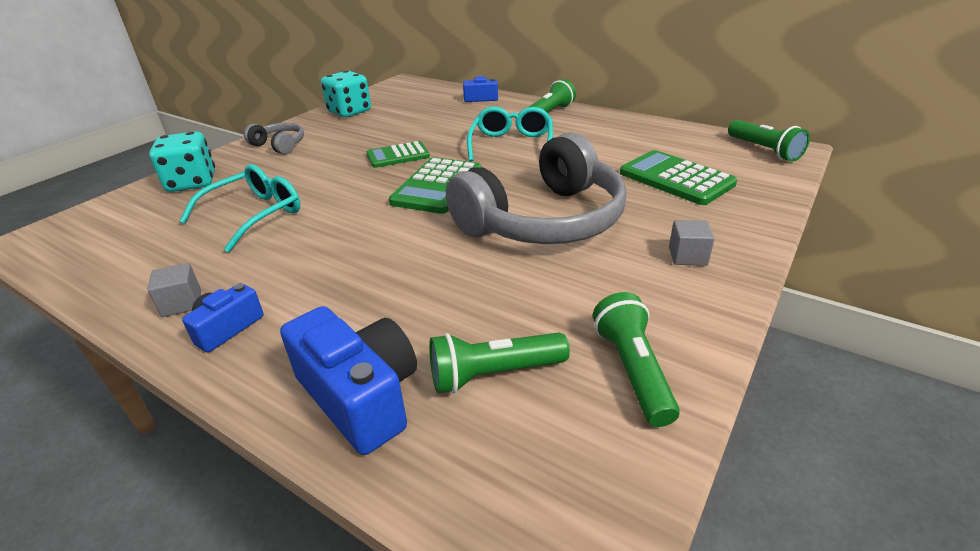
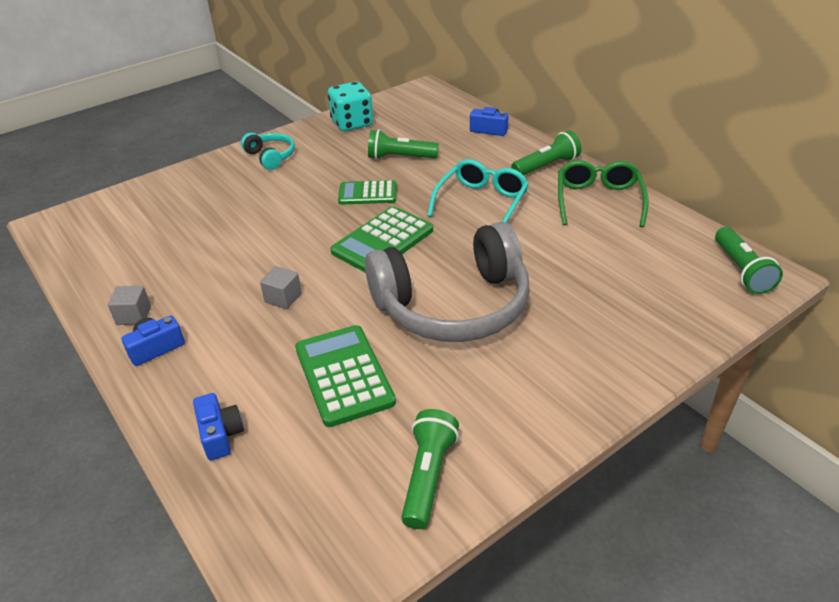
camera: 20 degrees right, 5 degrees up
(192, 183) = (183, 188): turquoise dice -> none
(254, 215) = (218, 237): turquoise glasses -> none
(279, 145) = (270, 157): grey headphones -> turquoise headphones
(360, 396) = (220, 434): blue camera -> blue camera, size x0.56
(493, 374) = (321, 446): green flashlight -> green flashlight (400, 158)
(611, 127) = (598, 200): none -> green glasses
(676, 178) = (615, 286): green calculator -> green calculator (344, 375)
(687, 256) = (556, 380): grey cube -> grey cube (283, 298)

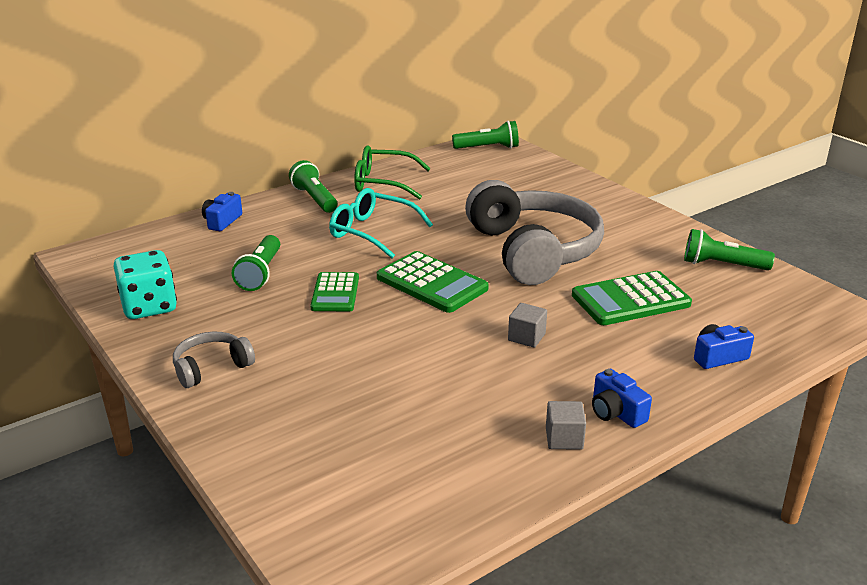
camera: 90 degrees left, 10 degrees down
(270, 157) = (211, 368): turquoise headphones -> grey headphones

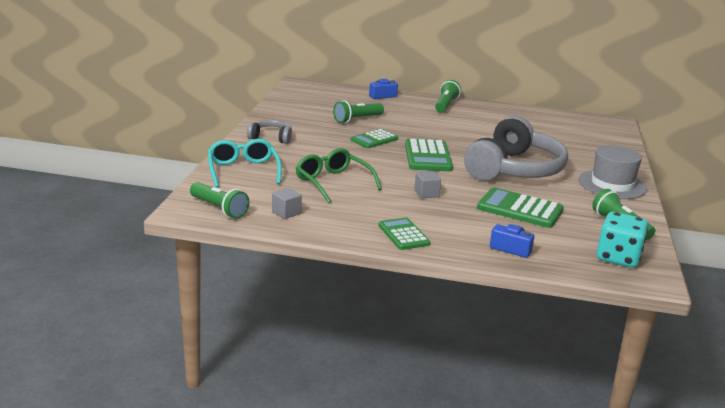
camera: 45 degrees right, 5 degrees down
(149, 307) = (289, 110): turquoise dice -> turquoise dice (618, 258)
(372, 232) = (444, 128): turquoise glasses -> turquoise glasses (243, 171)
(383, 183) = (498, 113): green glasses -> green glasses (333, 183)
(488, 148) = (602, 123): green flashlight -> green flashlight (219, 209)
(564, 438) = (358, 228): grey cube -> grey cube (286, 213)
(616, 412) = (403, 234): blue camera -> green calculator
(630, 220) = (612, 184): none -> grey hat

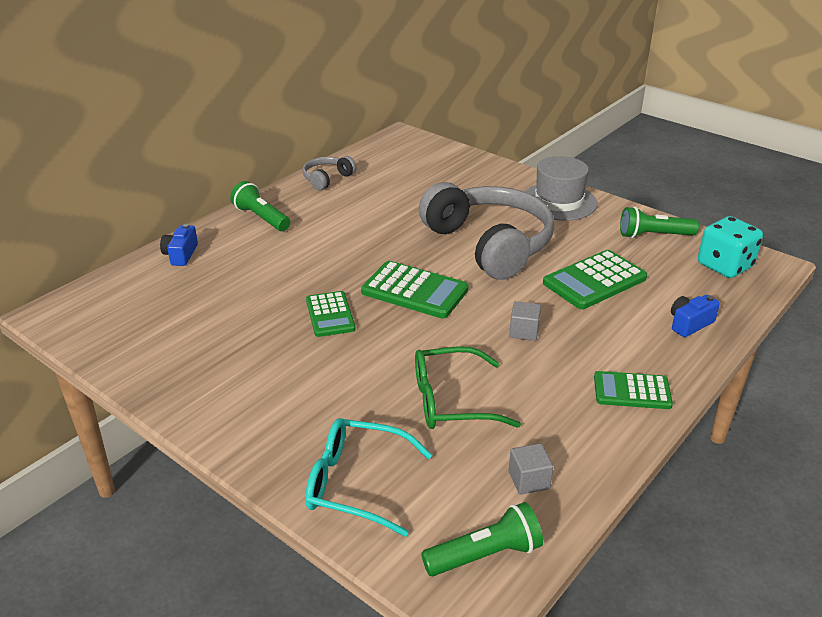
camera: 60 degrees left, 10 degrees up
(271, 138) = (249, 413): grey headphones -> grey headphones (327, 179)
(357, 119) = (248, 305): green flashlight -> none

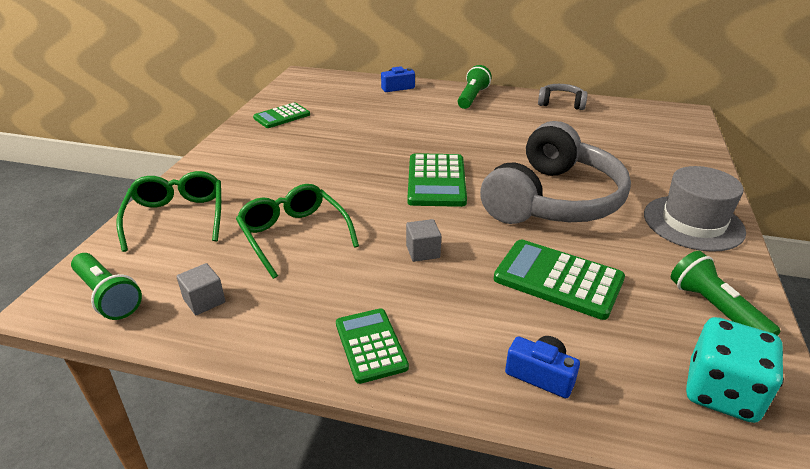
camera: 65 degrees right, 0 degrees up
(330, 315) = (371, 155): green calculator -> green calculator (282, 116)
(356, 483) = (177, 217): turquoise glasses -> green glasses

